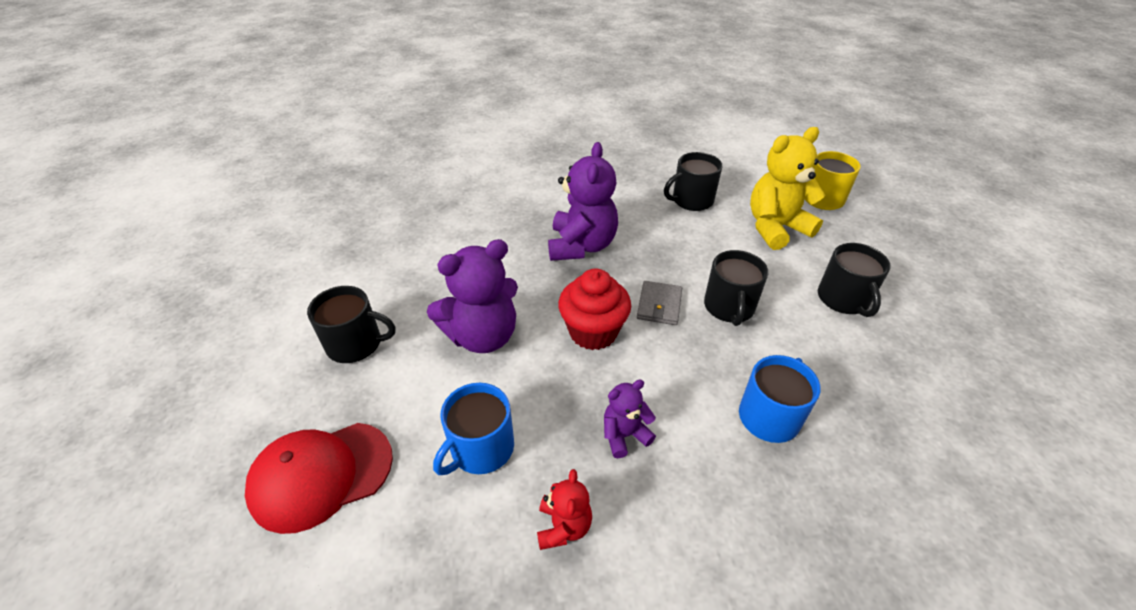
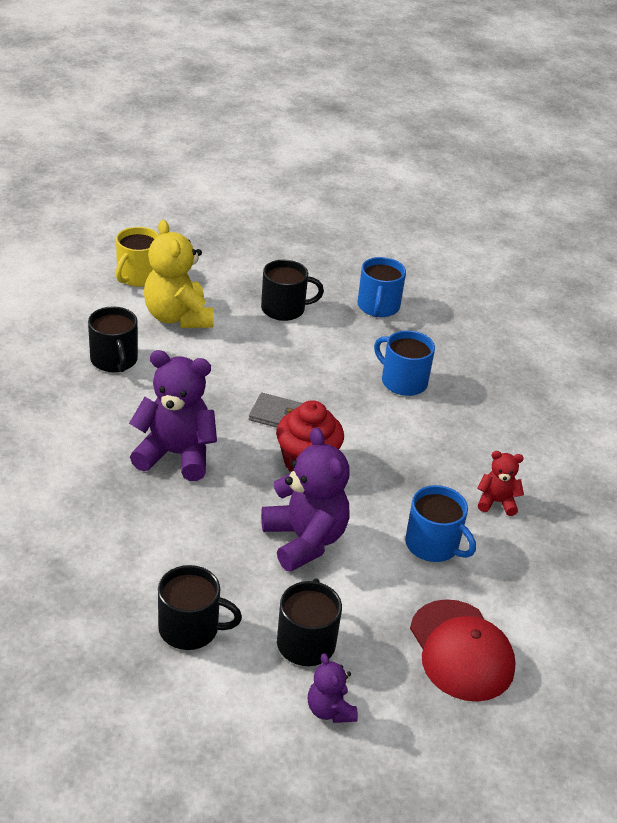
camera: 90 degrees left, 5 degrees down
(624, 435) = (419, 459): purple teddy bear -> purple teddy bear (330, 710)
(729, 307) = (285, 373): black mug -> black mug (190, 628)
(914, 386) = (378, 307): none -> blue mug

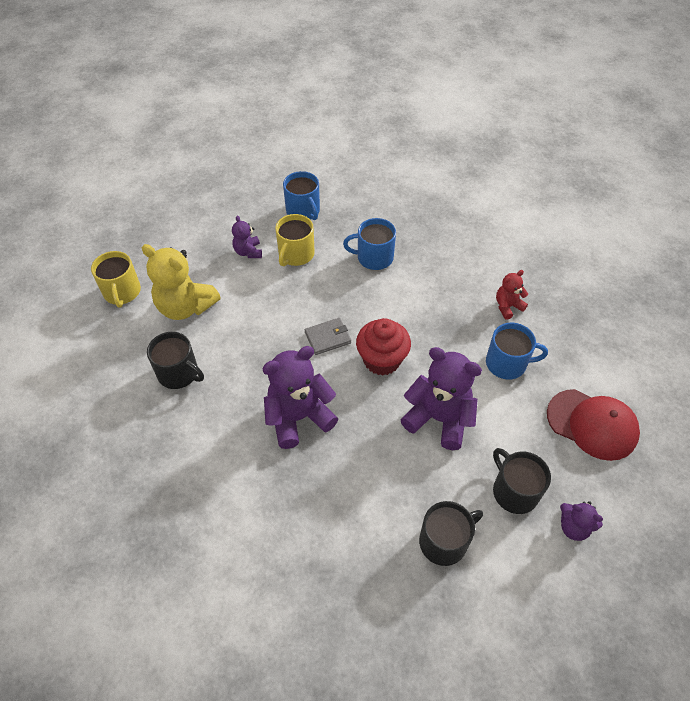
camera: 35 degrees left, 15 degrees up
(284, 309) = (248, 252): black mug -> purple teddy bear
(327, 336) = (296, 254): none -> yellow mug

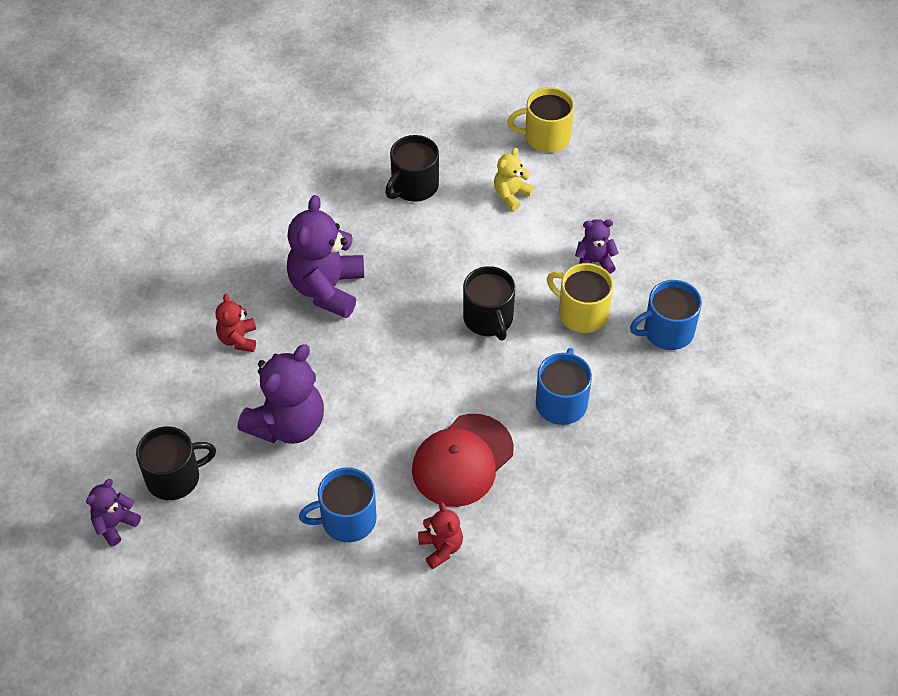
camera: 100 degrees right, 0 degrees up
(185, 307) = (511, 195): yellow teddy bear -> yellow teddy bear, size x0.52
(298, 417) = (327, 288): purple teddy bear -> purple teddy bear turned 150 degrees counterclockwise
(328, 338) = (433, 330): grey wallet -> none
(365, 475) = (238, 339): none -> red teddy bear
(382, 360) = (386, 381): red cupcake -> none
(444, 541) = (142, 396): black mug -> black mug (488, 319)
(507, 363) = (347, 519): blue mug -> blue mug turned 60 degrees clockwise
(592, 424) = (233, 591): red cap -> red cap (462, 460)

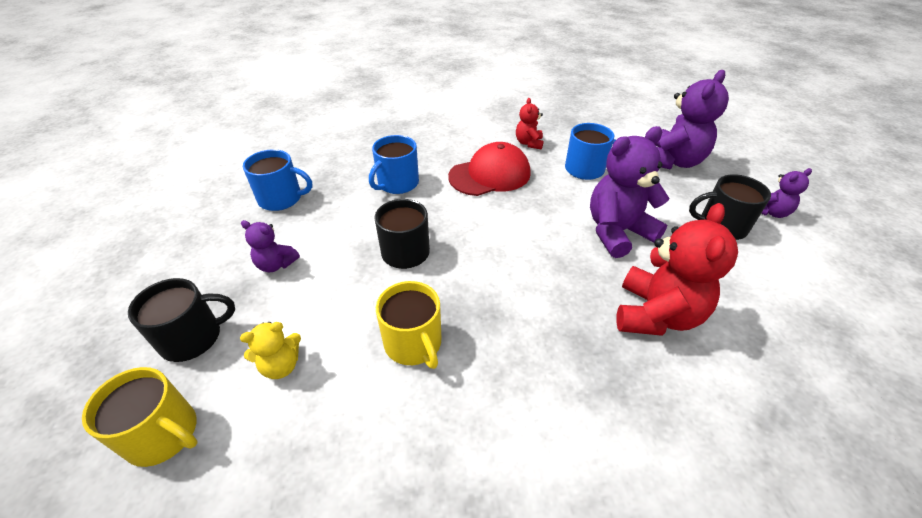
camera: 155 degrees left, 10 degrees down
(238, 339) = (656, 314): red teddy bear -> red teddy bear, size x1.93
(327, 288) = (545, 333): purple teddy bear -> purple teddy bear (672, 161)
(414, 186) = (379, 430): black mug -> black mug (193, 338)
(581, 313) = (328, 230): yellow mug -> yellow mug (413, 343)

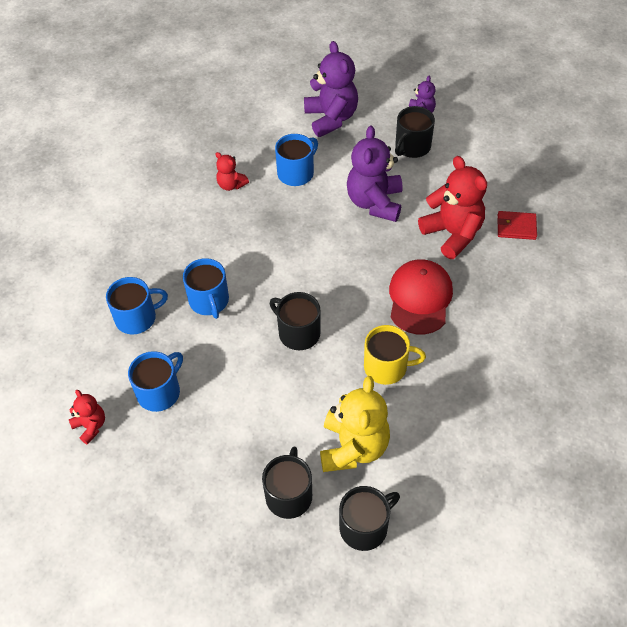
camera: 55 degrees left, 10 degrees up
(163, 434) = (364, 527): yellow mug -> black mug
(228, 180) = (90, 426): none -> red teddy bear
(276, 264) = (247, 421): purple teddy bear -> none
(281, 365) = (353, 447): yellow teddy bear -> yellow teddy bear, size x1.93
(350, 157) = (137, 318): none -> blue mug
(490, 175) = (251, 235): red cap -> red cap (420, 298)
(746, 377) = (516, 227): none -> red wallet

